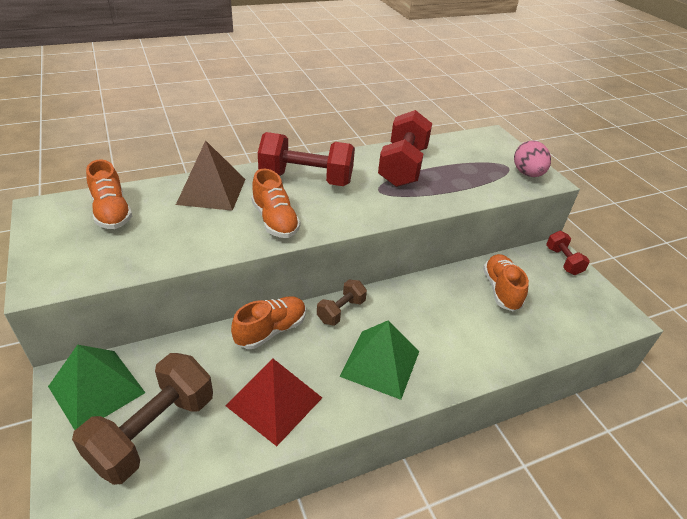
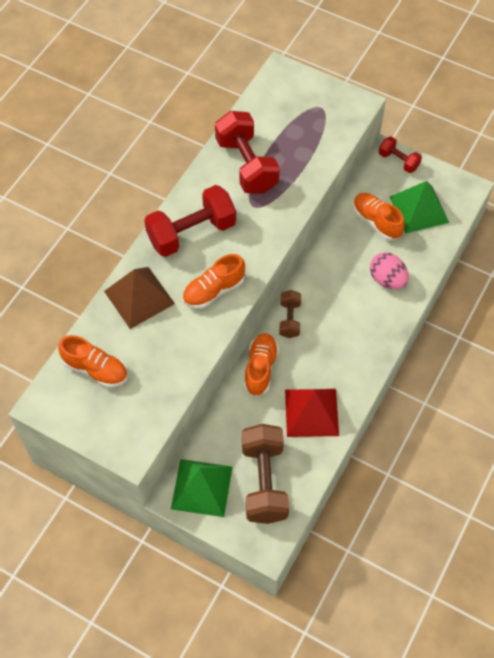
camera: 35 degrees left, 20 degrees up
(275, 220) = (213, 290): orange shoe -> orange shoe turned 120 degrees clockwise
(380, 363) = (348, 339): green pyramid -> green pyramid (419, 209)
(527, 174) = (340, 106): pink egg -> pink egg (387, 279)

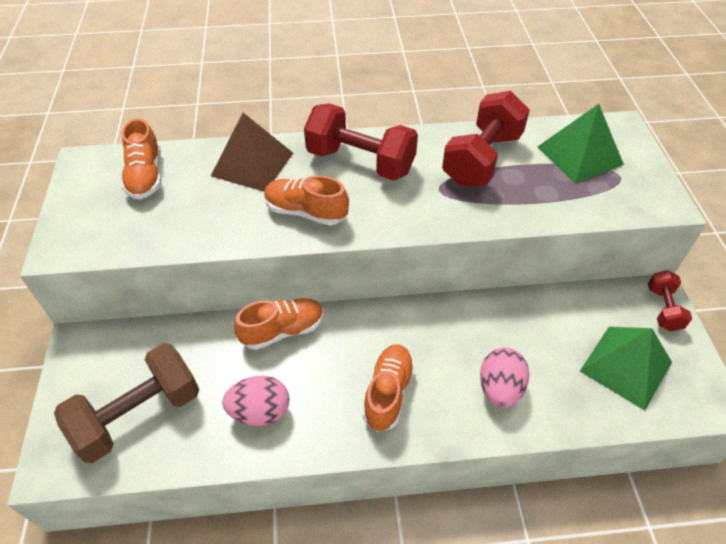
camera: 55 degrees right, 10 degrees down
(201, 487) = (101, 359): green pyramid -> green pyramid (579, 155)
(289, 319) = (364, 322): brown dumbbell -> none
(311, 412) = (260, 411): red pyramid -> pink egg
(376, 221) = (563, 333): orange shoe -> orange shoe (388, 393)

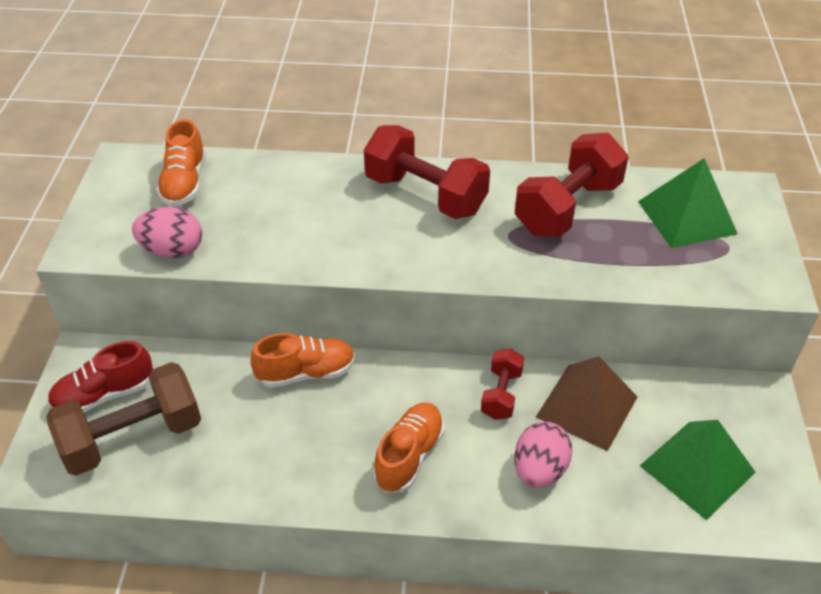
camera: 10 degrees right, 5 degrees down
(105, 378) = (104, 395): none -> red shoe
(252, 164) = (303, 183): brown pyramid -> brown pyramid (587, 406)
(260, 411) = (263, 454): pink egg -> pink egg (173, 251)
(306, 212) = (351, 242): orange shoe -> none
(663, 309) = (762, 411): red dumbbell -> red dumbbell (501, 394)

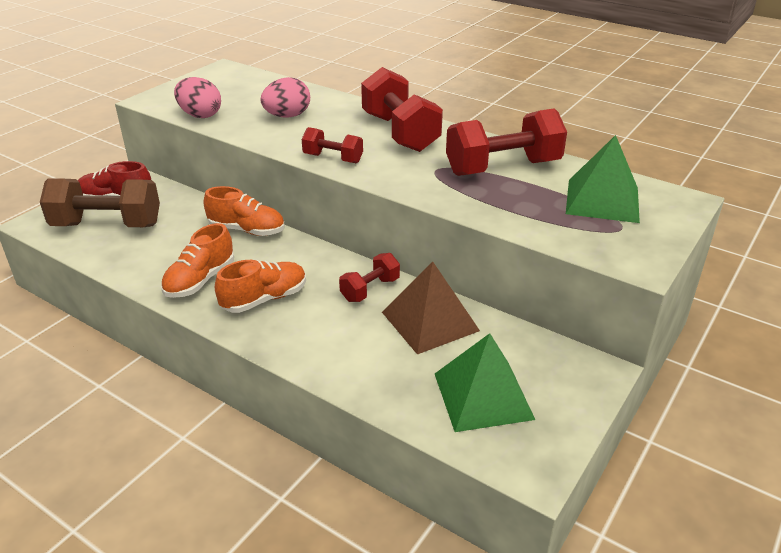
camera: 30 degrees right, 10 degrees down
(185, 183) = (247, 87): orange shoe -> orange shoe (200, 280)
(391, 261) = (333, 158): none -> red dumbbell
(539, 470) = (350, 344): pink egg -> pink egg (287, 116)

